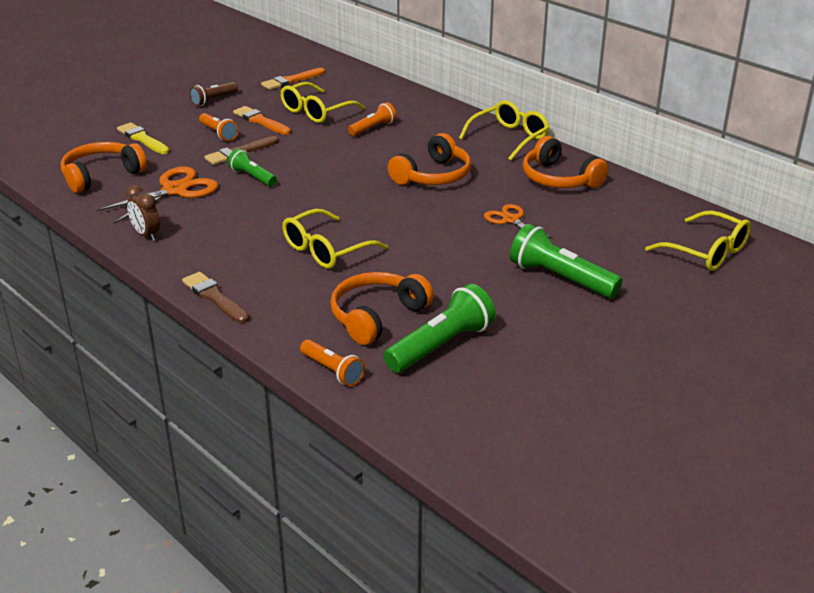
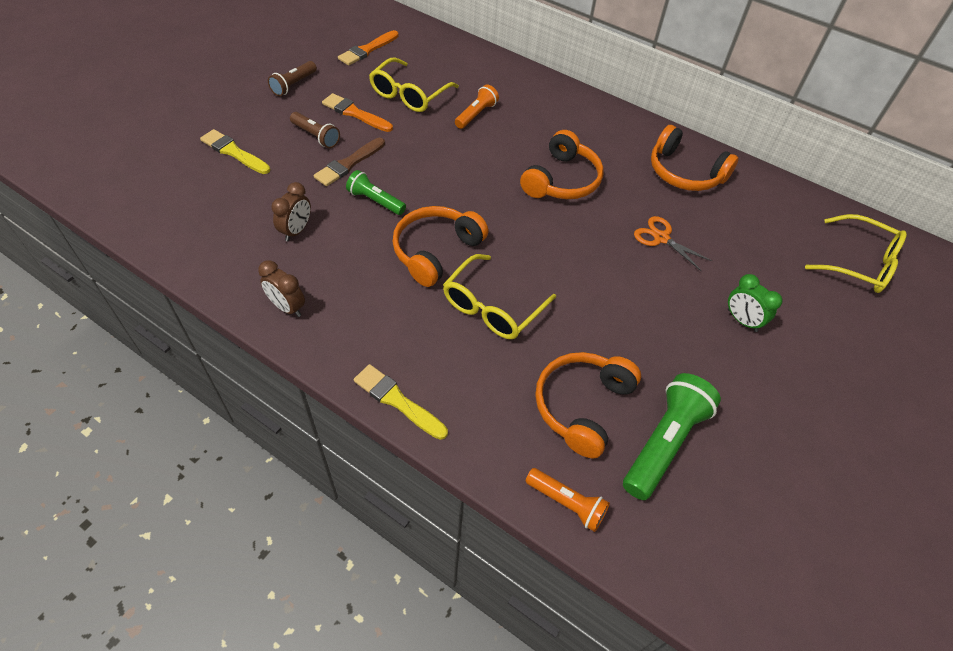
camera: 15 degrees left, 20 degrees up
(101, 175) = (205, 215): orange headphones -> orange headphones (436, 251)
(175, 190) = (296, 231): orange scissors -> brown clock
(214, 297) = (397, 401): brown brush -> yellow brush
(218, 133) = (316, 136): orange flashlight -> brown flashlight
(509, 138) = (615, 118): yellow glasses -> none
(560, 278) = (742, 320): green flashlight -> green clock

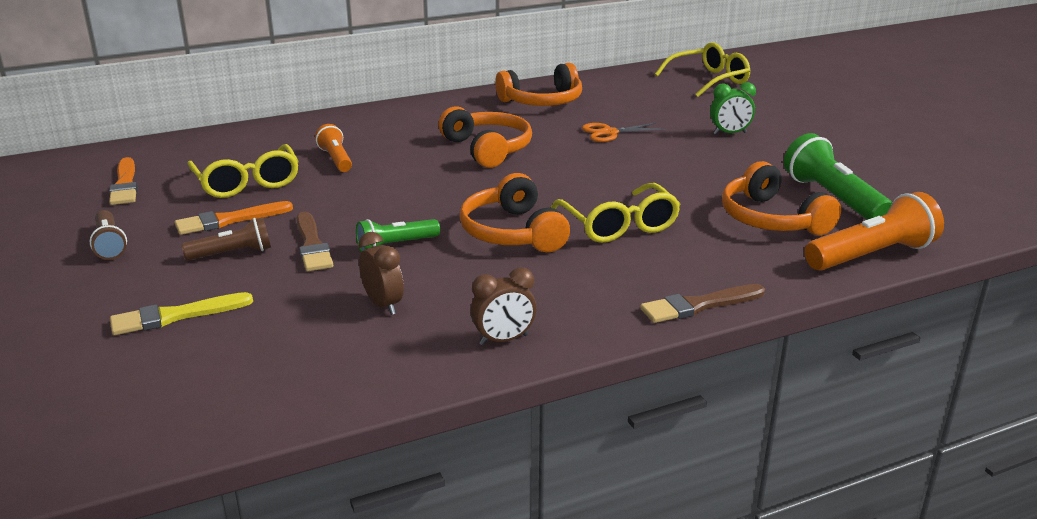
camera: 55 degrees left, 25 degrees down
(397, 401) = (698, 305): yellow brush -> brown brush
(566, 503) = (871, 255): orange flashlight -> orange flashlight, size x1.68

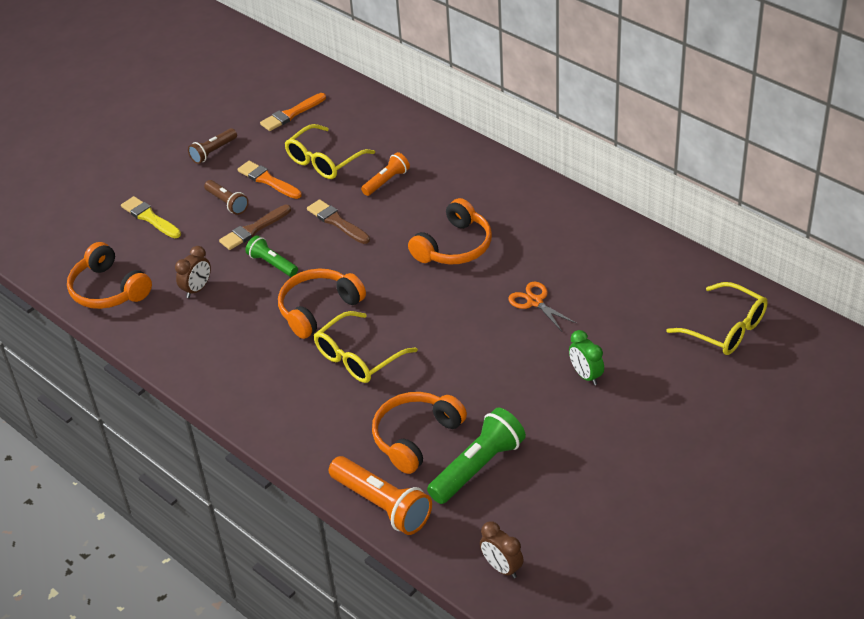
camera: 70 degrees right, 15 degrees up
(503, 340) = (181, 352): brown clock -> brown clock (502, 567)
(542, 101) = (581, 240): orange headphones -> orange headphones (108, 289)
(698, 305) = (261, 426): brown brush -> brown brush (337, 222)

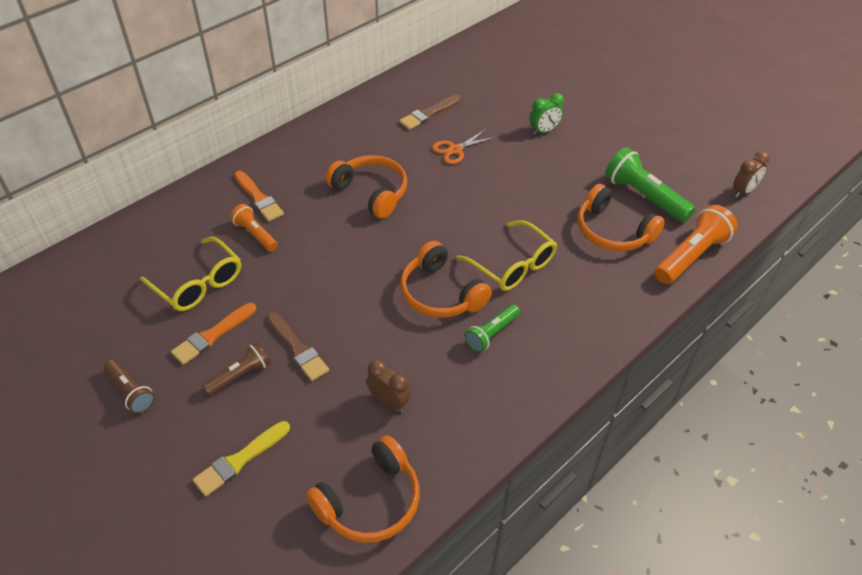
camera: 90 degrees left, 5 degrees up
(272, 264) = (362, 331): green flashlight -> green flashlight (492, 333)
(291, 114) = (92, 312): orange brush -> orange brush (259, 198)
(337, 222) = (308, 275): brown brush -> brown brush (429, 114)
(725, 329) = (500, 62): yellow glasses -> none

